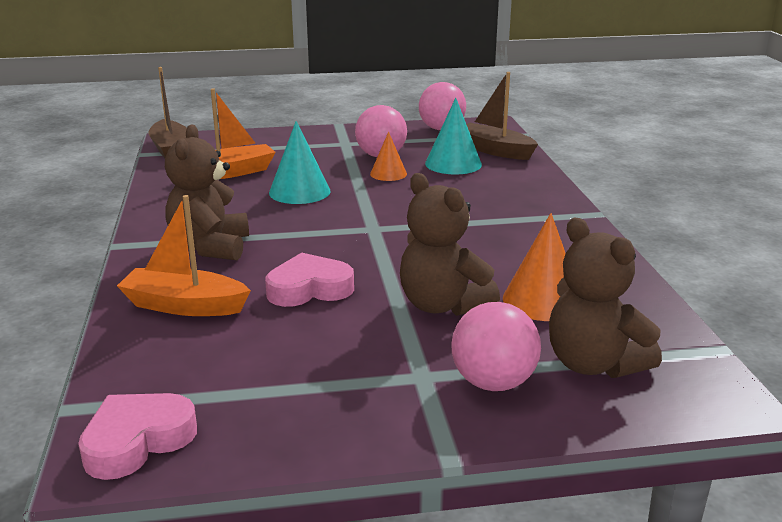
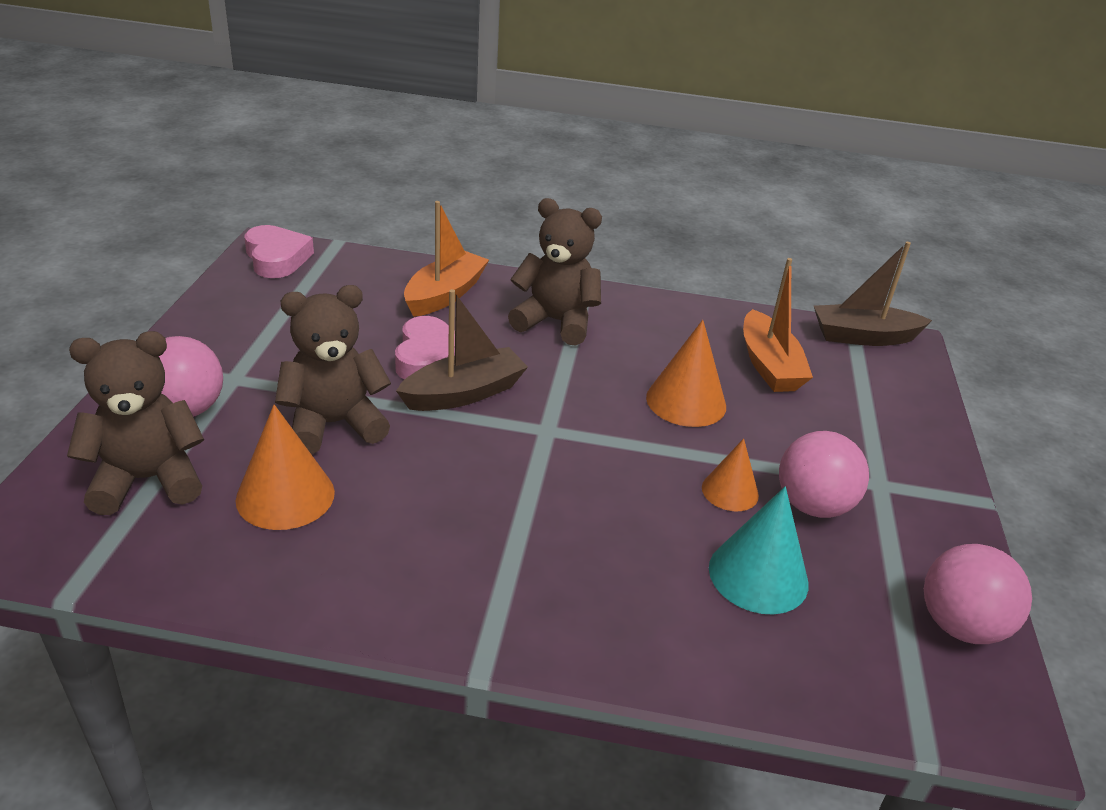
camera: 105 degrees right, 10 degrees up
(299, 191) = (686, 401): turquoise cone -> orange cone
(494, 150) = (820, 657): brown boat -> brown boat (464, 393)

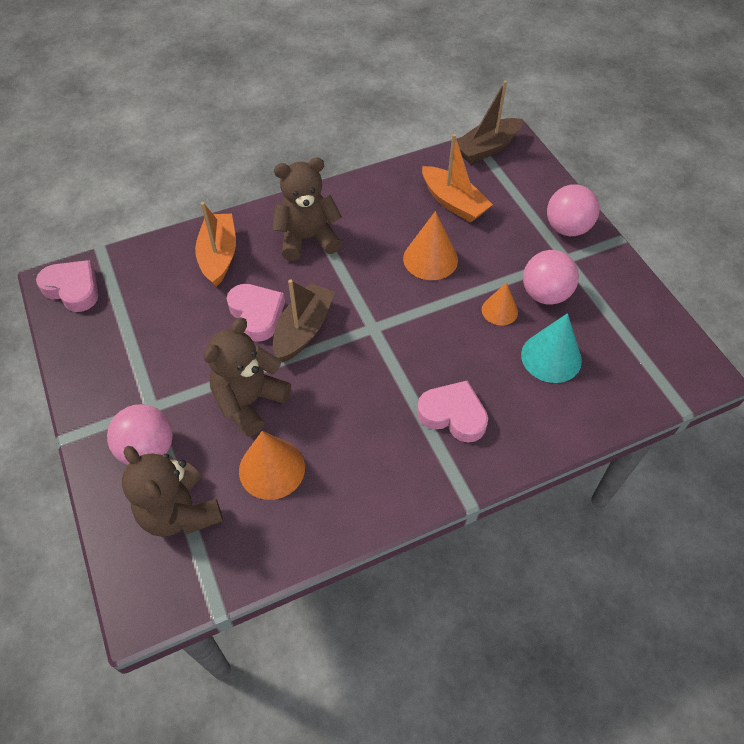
camera: 30 degrees left, 20 degrees up
(147, 480) = (180, 512): brown teddy bear -> brown teddy bear turned 75 degrees counterclockwise
(557, 563) = (453, 415): none -> pink heart
(960, 625) = (655, 328): pink ball -> pink ball (567, 228)

